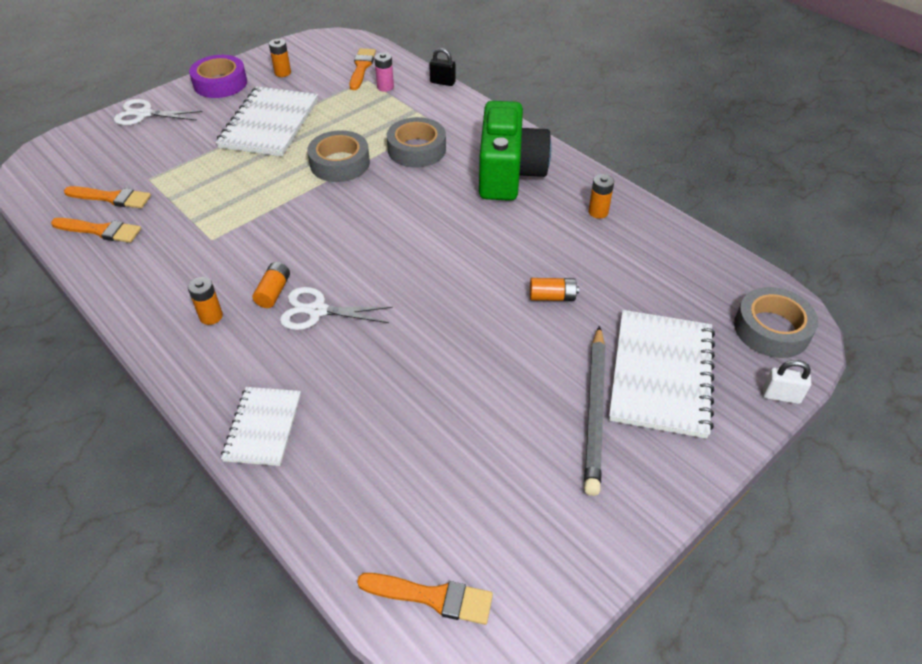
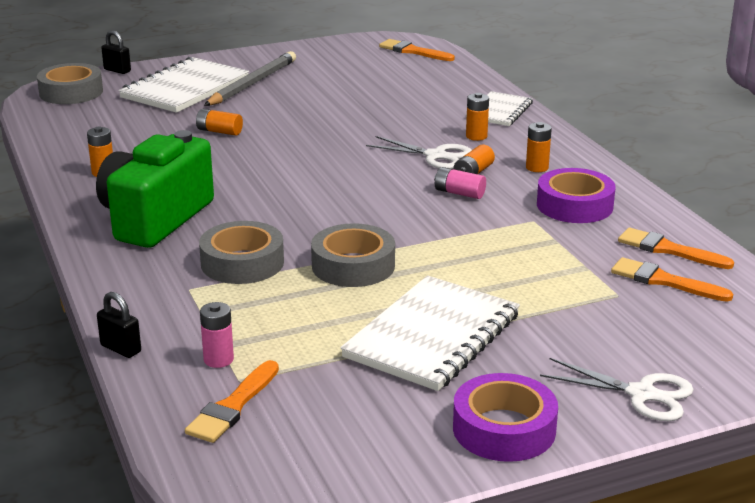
camera: 160 degrees left, 20 degrees down
(175, 267) = (574, 205): none -> purple tape
(281, 259) = (459, 193): none -> pink battery
(283, 73) = (381, 427): orange battery -> orange battery (476, 136)
(781, 396) = (117, 70): white padlock -> black padlock

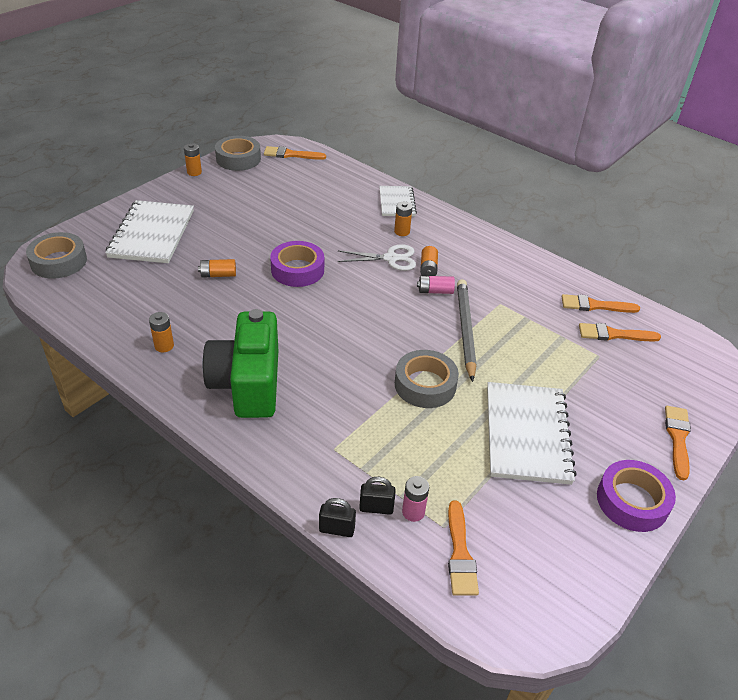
camera: 30 degrees left, 15 degrees up
(117, 70) = (78, 226): black padlock -> black padlock (376, 508)
(242, 263) = (349, 408): grey tape -> grey tape (238, 159)
(252, 83) = (201, 216): grey pencil -> grey pencil (465, 330)
(537, 168) = (463, 252): orange battery -> orange battery (194, 172)
(574, 205) = (512, 281): purple tape -> purple tape (297, 270)
(641, 394) = (677, 438): white scissors -> orange brush

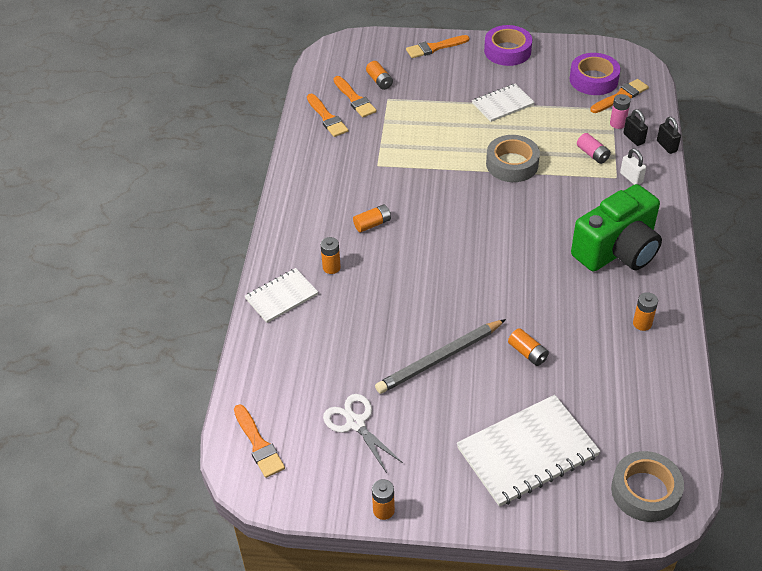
camera: 120 degrees left, 5 degrees up
(238, 159) = (314, 489): grey tape -> none
(297, 270) = (462, 304): purple tape -> purple tape (593, 79)
(321, 460) = (631, 178): none -> white padlock
(391, 258) = (381, 253): white scissors -> white scissors (355, 423)
(435, 291) = (400, 206): pink battery -> pink battery (592, 154)
(465, 330) = (430, 170): grey pencil -> grey pencil (439, 359)
(527, 434) = (502, 104): white notebook -> white notebook, size x0.59
(635, 364) = (379, 81): none -> orange battery

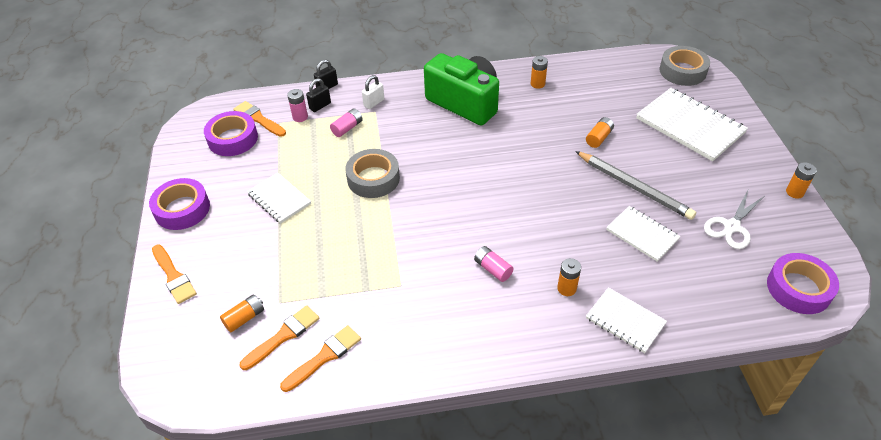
camera: 105 degrees left, 0 degrees up
(258, 444) = (798, 288): orange brush -> purple tape
(372, 224) = (493, 269): orange battery -> pink battery
(372, 342) = (642, 234): none -> white notebook

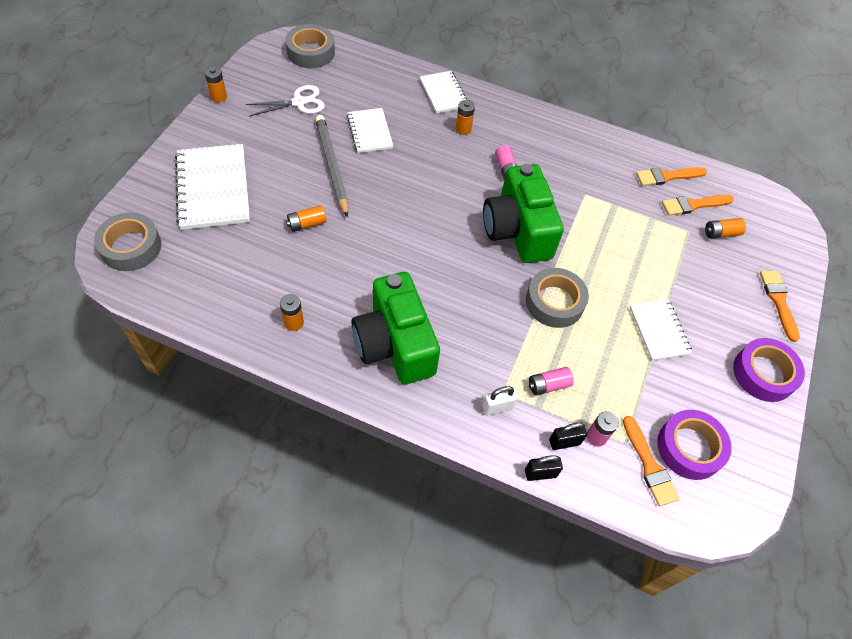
camera: 155 degrees left, 10 degrees up
(439, 217) = (517, 230): none -> green camera
(798, 288) = (311, 52): purple tape -> grey tape

